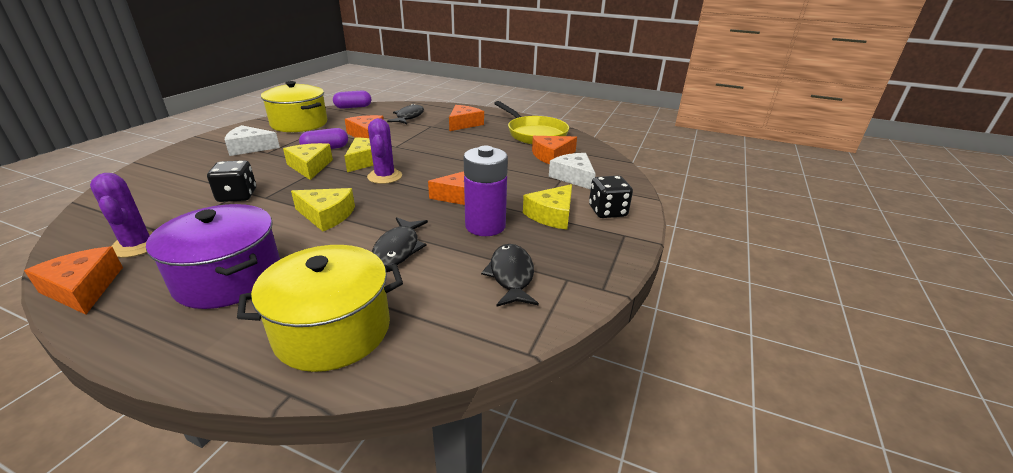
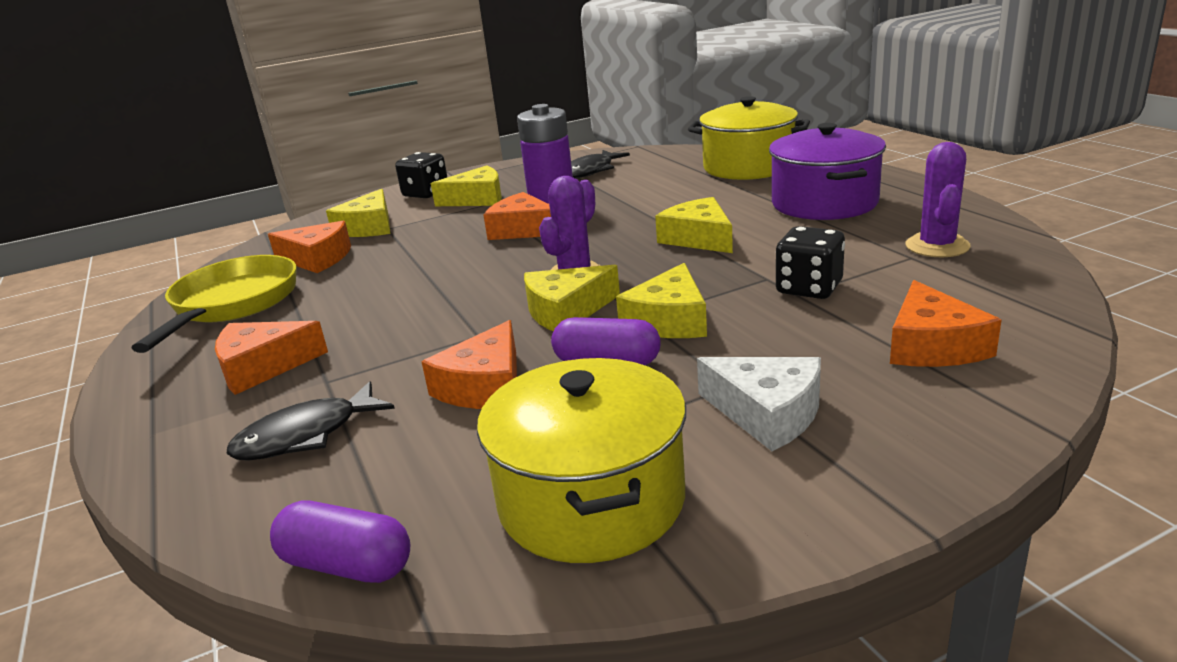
camera: 135 degrees left, 5 degrees down
(83, 288) = (972, 217): orange cheese -> orange cheese (932, 345)
(398, 249) = (654, 198): black fish -> none
(573, 177) = (369, 227): white cheese -> yellow cheese

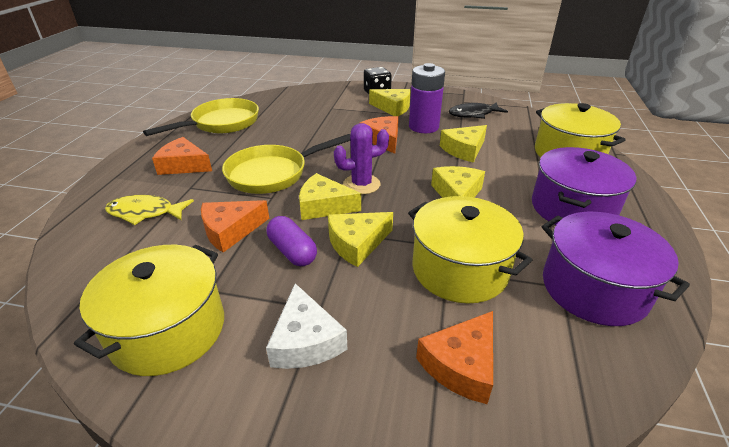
camera: 35 degrees right, 10 degrees up
(306, 435) = (145, 213): black fish -> yellow fish
(317, 258) = (282, 113): orange cheese -> none
(347, 565) = (65, 291): purple capsule -> none
(369, 227) = (325, 103): yellow cheese -> yellow cheese (464, 150)
(433, 315) = (273, 173): none -> yellow pan
(809, 288) = (459, 269): black dice -> yellow pot
(937, 246) = (594, 288): purple cactus -> purple pot

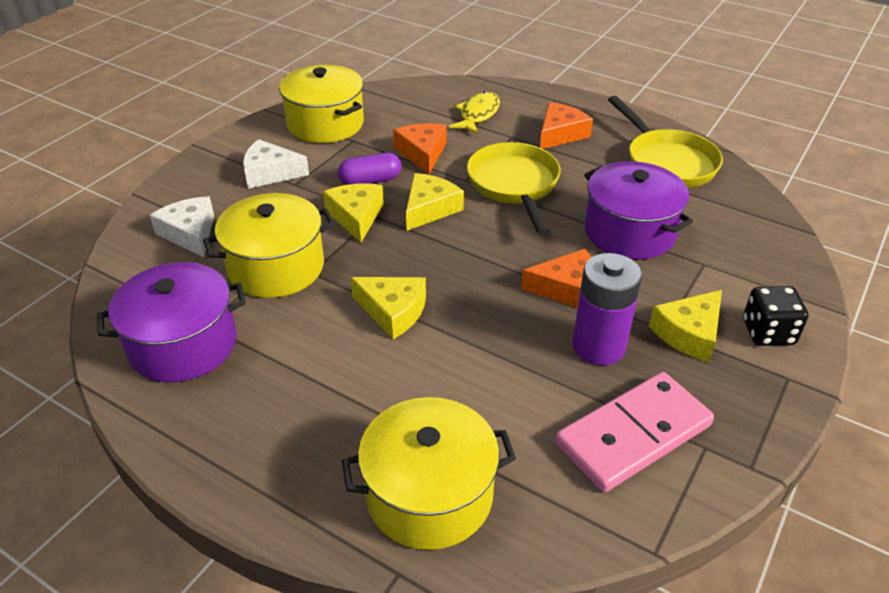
camera: 110 degrees right, 5 degrees up
(361, 184) = (457, 242): purple cactus -> none
(461, 365) = (190, 233): orange cheese -> white cheese
(464, 150) = (501, 364): yellow cheese -> none
(473, 114) = (633, 435): black fish -> pink domino
(572, 208) = (299, 406): purple pot -> purple pot (629, 232)

